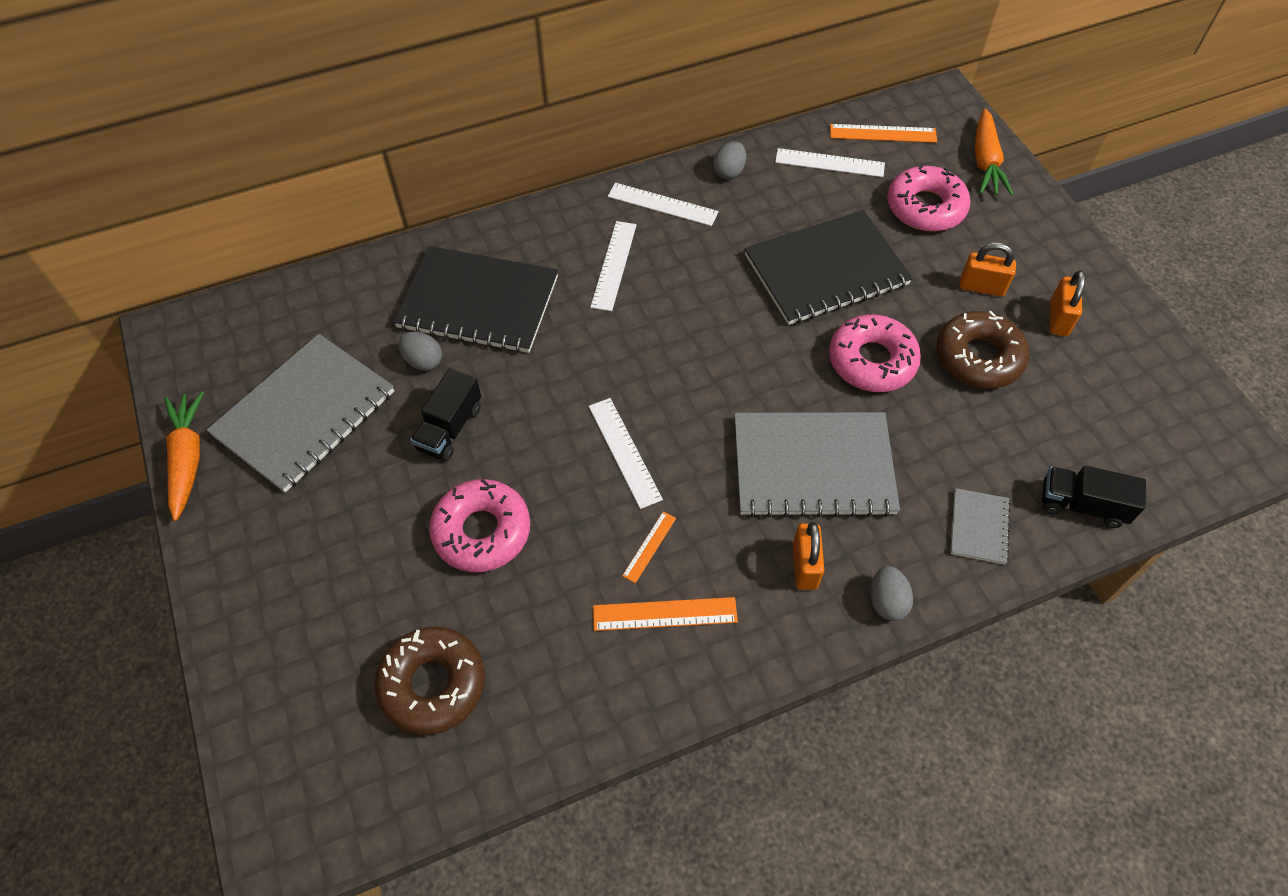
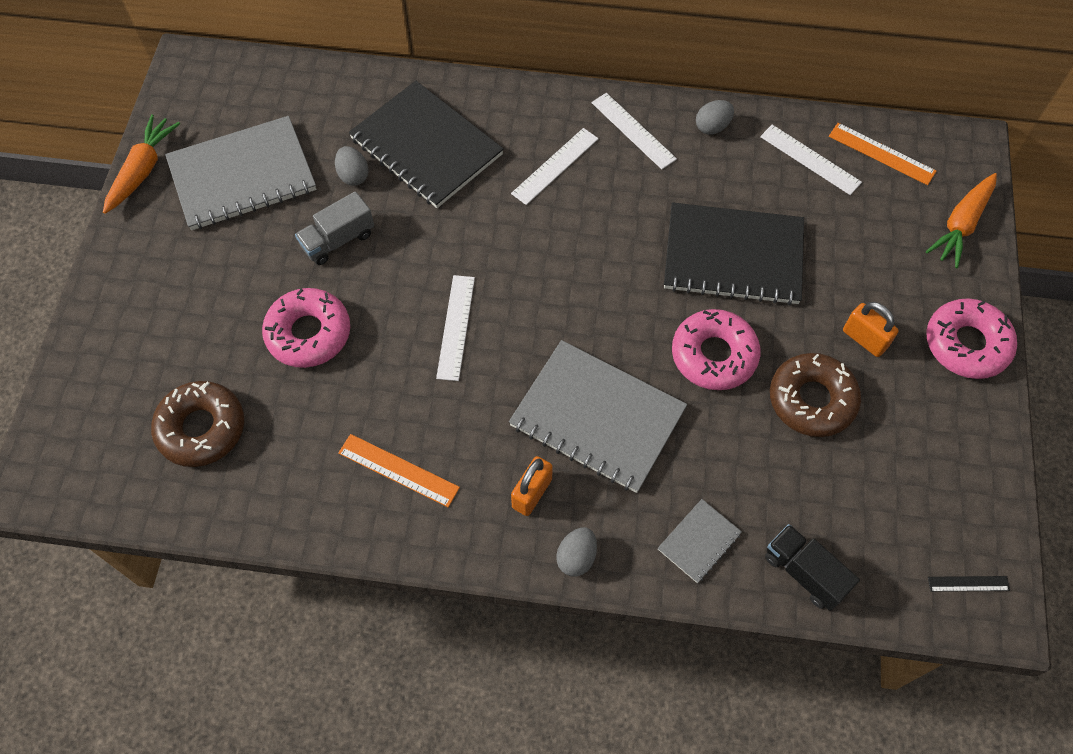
camera: 30 degrees right, 5 degrees up
(450, 428) = (338, 240): black truck -> grey truck
(649, 546) = (423, 412): orange ruler -> none
(925, 207) = (868, 241): pink donut -> pink donut (966, 344)
(1058, 318) = (914, 402): orange padlock -> none
(1208, 442) = (968, 584): none -> black ruler

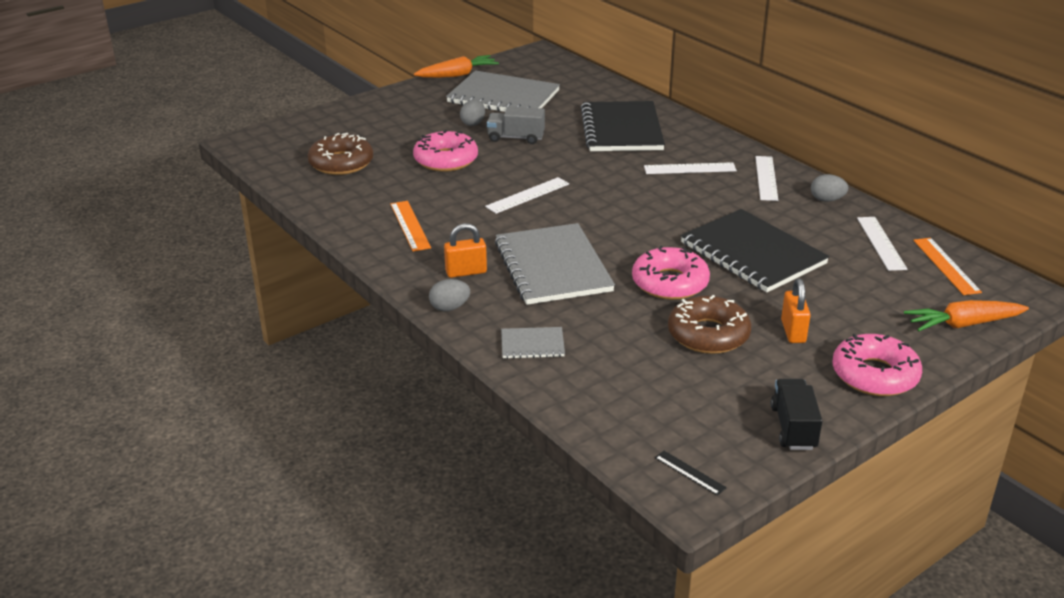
camera: 45 degrees right, 30 degrees down
(353, 175) = (562, 121): grey egg -> grey egg (473, 123)
(804, 573) = (579, 396): black truck -> black truck (793, 428)

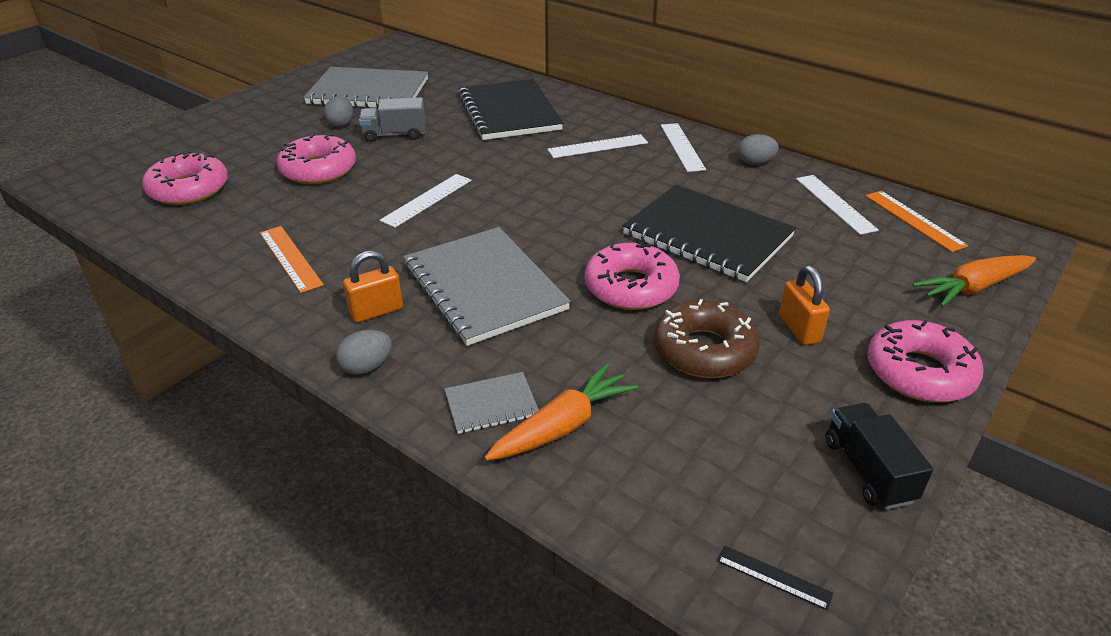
camera: 15 degrees left, 5 degrees up
(341, 163) = (189, 189): brown donut -> pink donut
(457, 75) = (311, 74): orange carrot -> orange carrot (562, 426)

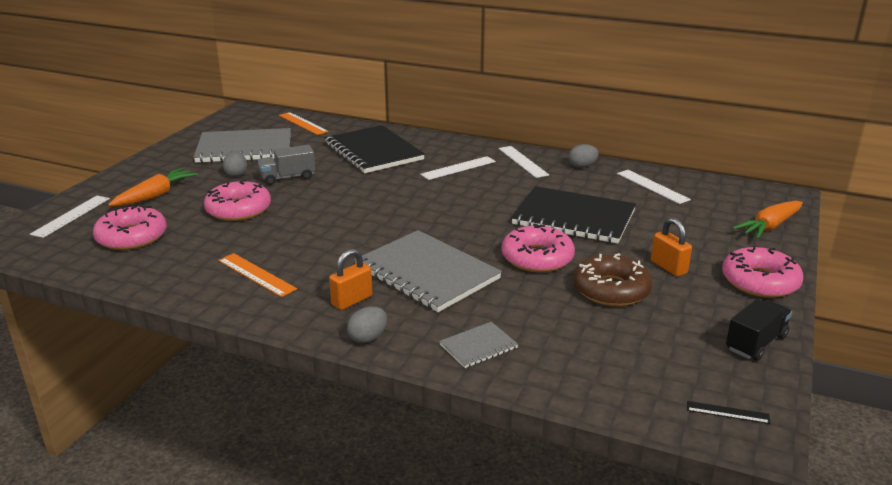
camera: 15 degrees left, 10 degrees down
(427, 200) = (344, 220): white ruler -> white ruler (71, 216)
(562, 426) = (538, 351): orange carrot -> orange carrot (155, 195)
(868, 470) = (756, 343): black truck -> black truck turned 75 degrees clockwise
(914, 220) = (711, 190): orange ruler -> orange ruler (303, 123)

